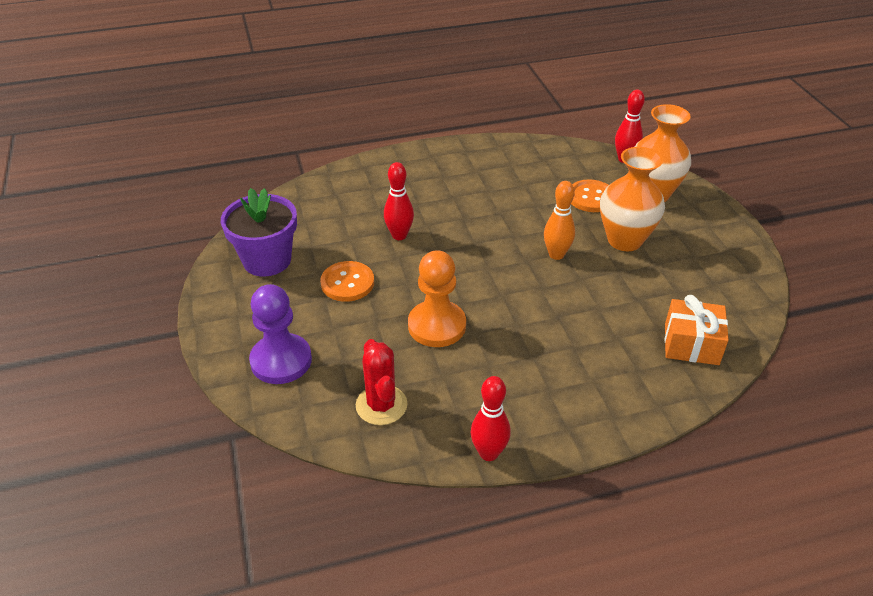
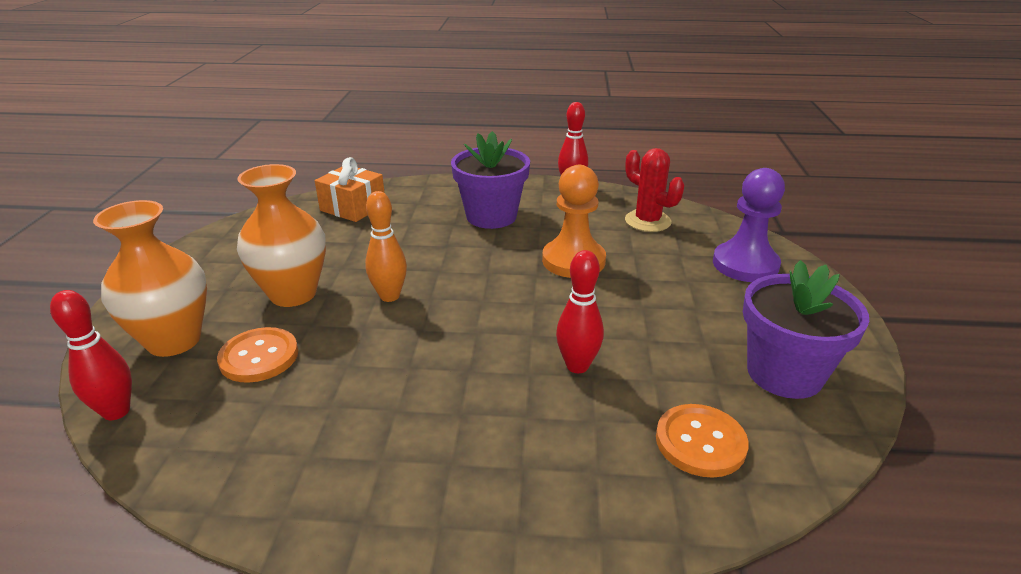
camera: 160 degrees left, 10 degrees down
(347, 283) = (666, 320): orange button -> orange button (700, 442)
(381, 405) = (647, 221): red cactus -> red cactus turned 45 degrees counterclockwise
(546, 368) = (491, 216): none -> purple flower pot

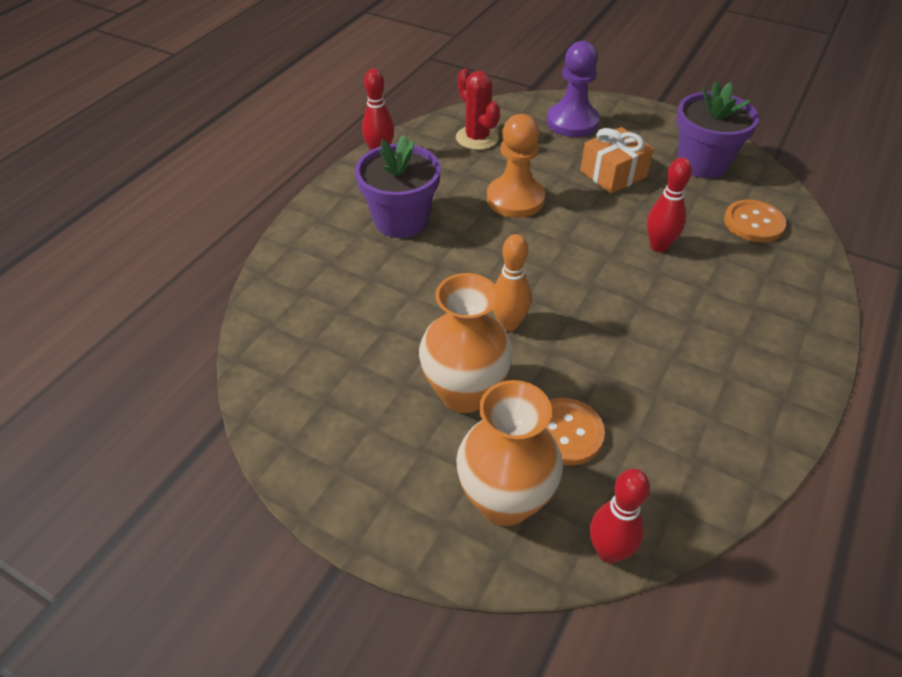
camera: 65 degrees left, 15 degrees up
(353, 207) = (301, 314): orange gift -> orange gift (613, 174)
(647, 221) = (477, 138): red cactus -> red cactus turned 75 degrees clockwise

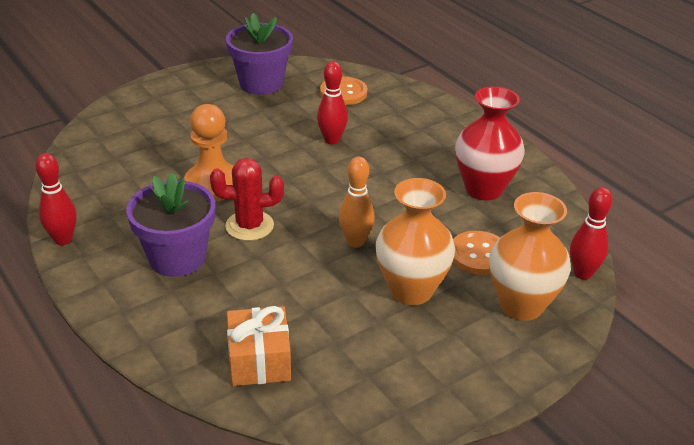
camera: 65 degrees left, 10 degrees down
(477, 138) = (106, 174): red cactus -> red cactus (249, 226)
(572, 122) = (143, 117): purple pawn -> none
(613, 174) = (232, 126): orange gift -> orange gift (259, 360)
(692, 400) = (483, 189): none -> red vase

